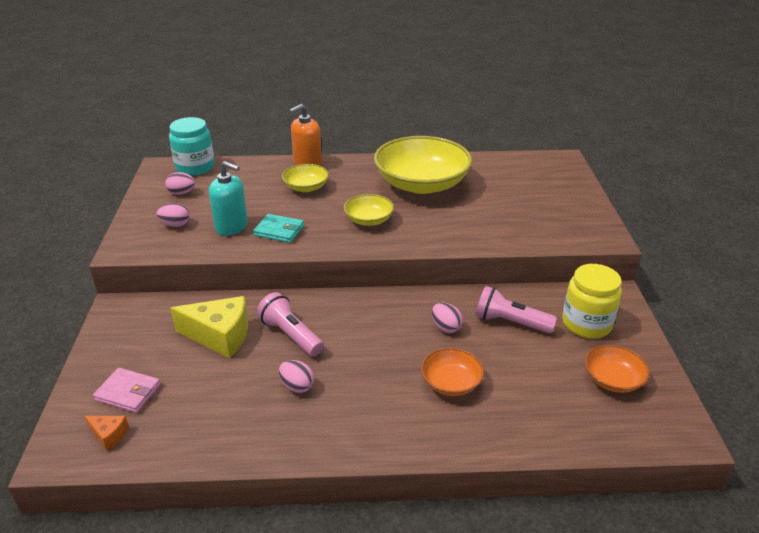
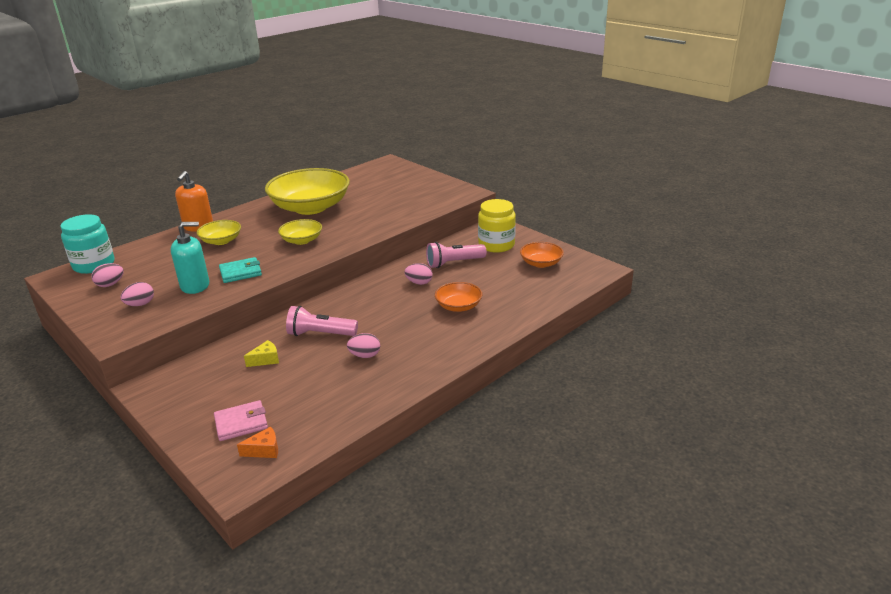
camera: 40 degrees left, 5 degrees down
(220, 336) = (266, 360): yellow cheese -> yellow cheese, size x0.48

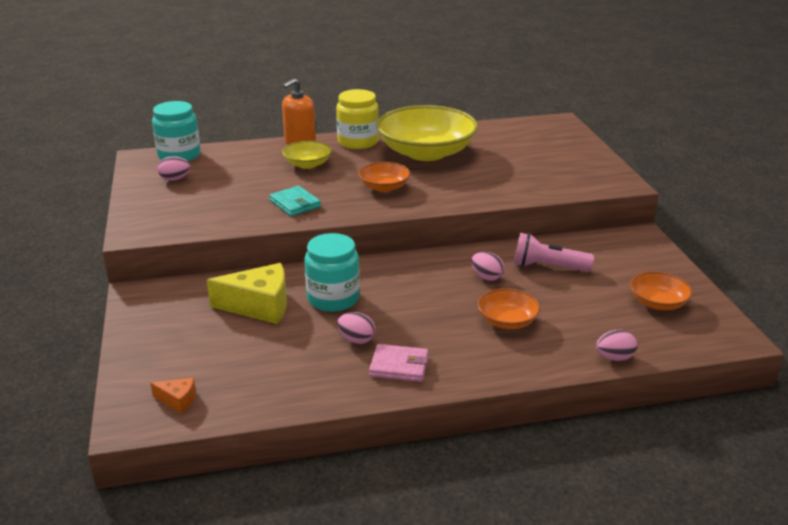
camera: 30 degrees right, 0 degrees up
(140, 304) = (181, 207): pink egg -> pink egg (614, 358)
(195, 286) = (243, 204): turquoise soap dispenser -> none
(240, 272) = (295, 204): turquoise wallet -> turquoise wallet turned 45 degrees clockwise
(241, 423) = (182, 363): pink wallet -> pink wallet (399, 366)
(266, 360) = (259, 306): yellow cheese -> yellow cheese, size x2.08
(302, 240) = (384, 187): yellow bowl -> orange bowl
(320, 334) = (333, 298): pink flashlight -> turquoise jar
(496, 245) = (620, 261): yellow jar -> yellow jar (358, 142)

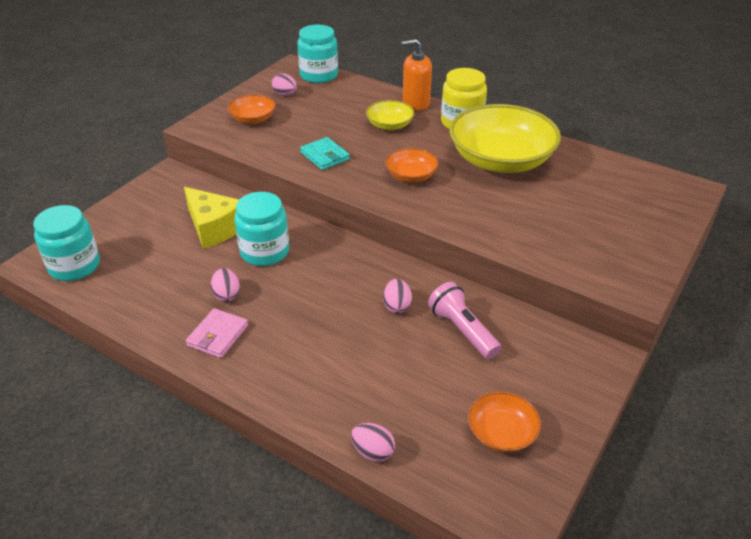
camera: 45 degrees right, 10 degrees up
(178, 400) = (74, 266): orange cheese -> turquoise jar
(295, 204) = (325, 156): turquoise wallet -> turquoise wallet turned 45 degrees counterclockwise
(399, 366) = (218, 335): pink wallet -> pink wallet turned 60 degrees clockwise
(507, 321) = (347, 355): orange bowl -> orange bowl (253, 119)

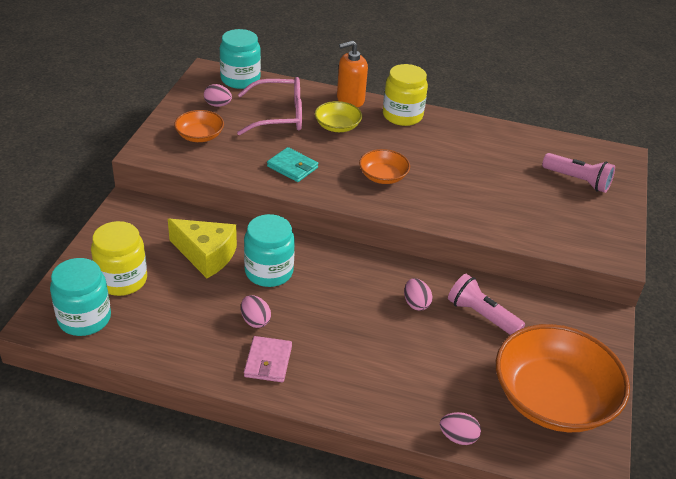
camera: 20 degrees left, 0 degrees up
(126, 238) = (122, 280): none -> yellow jar
(338, 110) = (279, 116): none -> pink glasses
(501, 160) = (455, 150): yellow bowl -> none
(501, 433) = (553, 398): orange bowl -> orange bowl, size x2.09
(625, 207) = (578, 181): none -> pink flashlight

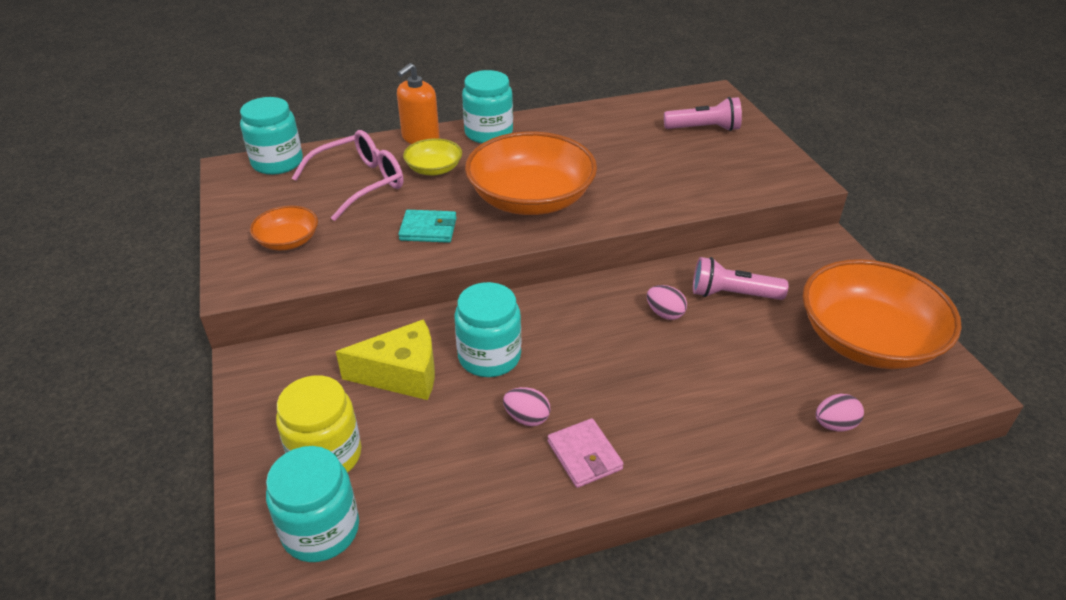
camera: 30 degrees left, 0 degrees up
(218, 105) = (277, 199): pink egg -> none
(383, 176) = (531, 199): orange bowl -> orange bowl, size x2.09
(402, 115) = (488, 133): yellow jar -> turquoise jar

